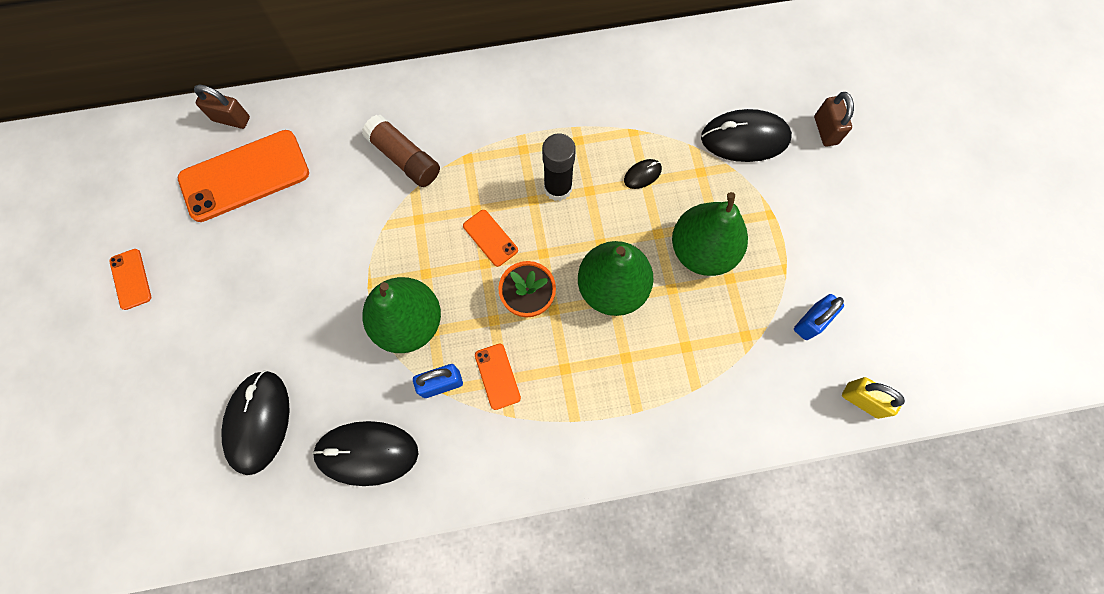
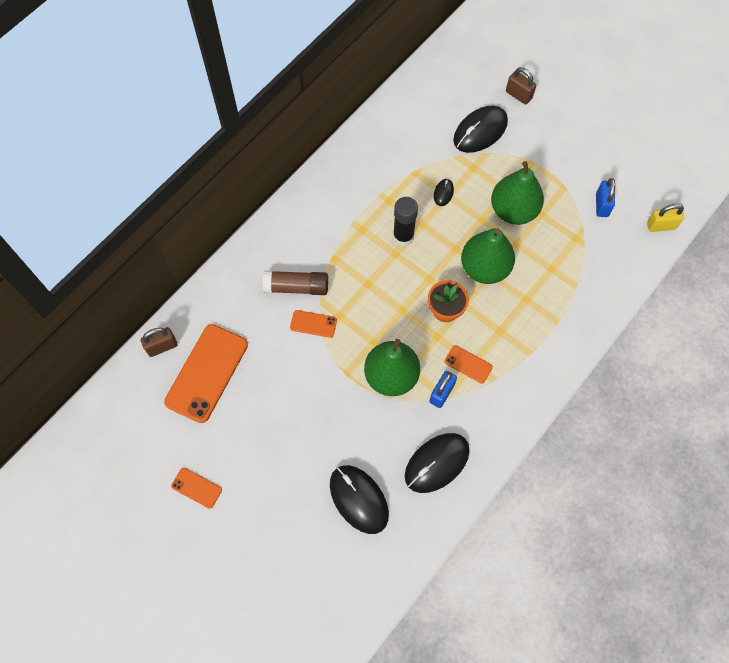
camera: 40 degrees left, 5 degrees down
(490, 238) = (392, 293): orange phone -> orange phone (313, 324)

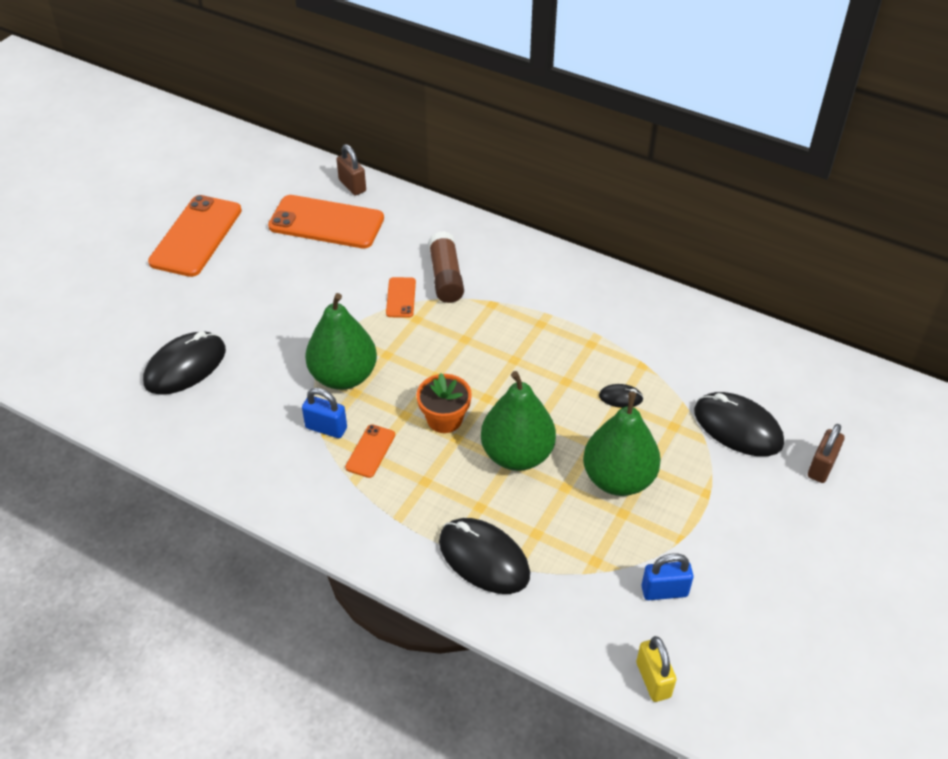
camera: 80 degrees right, 20 degrees down
(196, 488) = (196, 236): orange phone -> orange phone, size x2.12
(403, 236) = (542, 364): black glue stick -> none
(437, 463) = (232, 433): black mouse -> black mouse (484, 558)

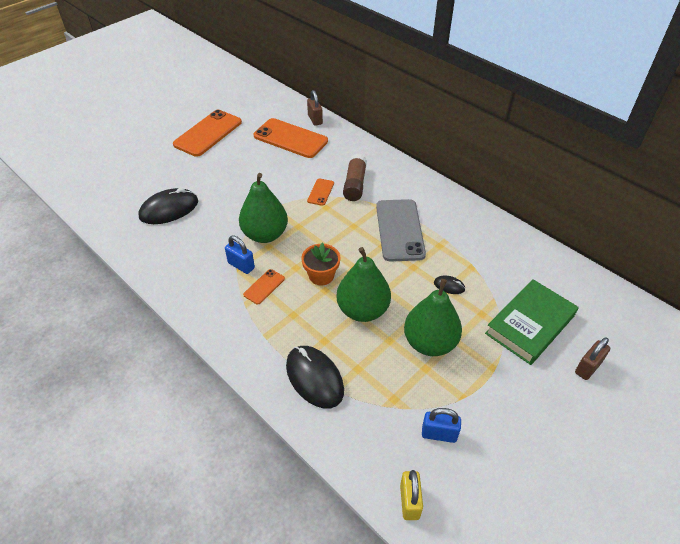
camera: 15 degrees right, 0 degrees up
(531, 332) = (400, 230): none -> grey phone
(737, 427) = (530, 325): black mouse -> green book

